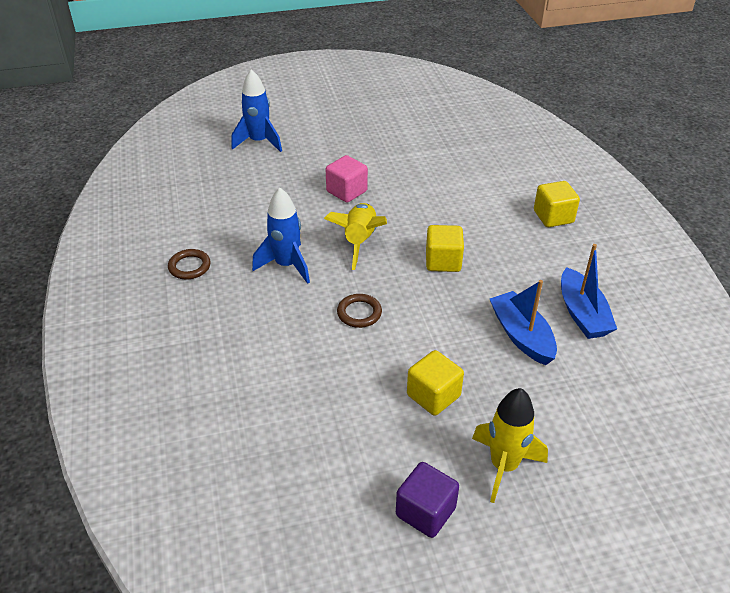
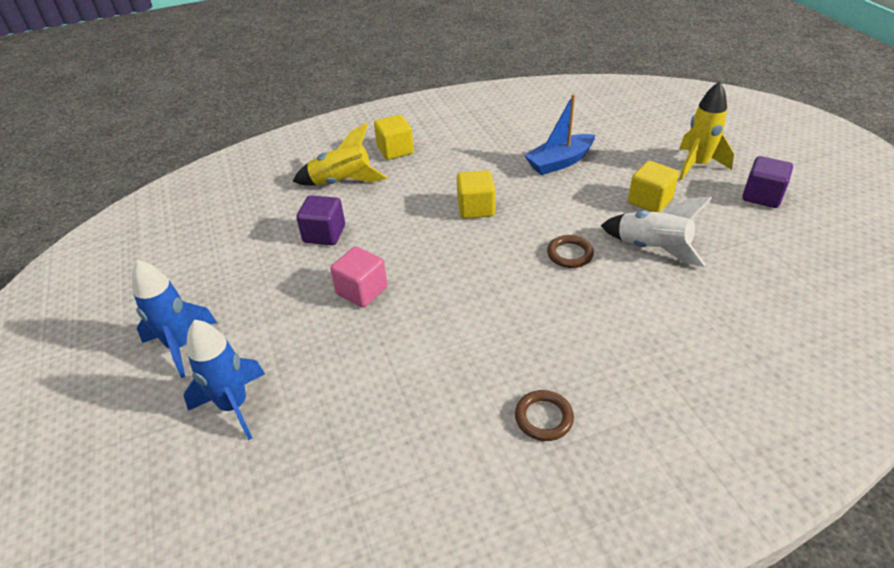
camera: 95 degrees left, 0 degrees up
(286, 265) = (513, 321): blue rocket -> blue rocket (181, 346)
(351, 375) = (652, 249): none -> white rocket
(360, 241) = (457, 268): yellow rocket -> yellow rocket (342, 182)
(422, 174) = (324, 234): none -> purple cube
(582, 314) = (522, 136): blue boat -> none

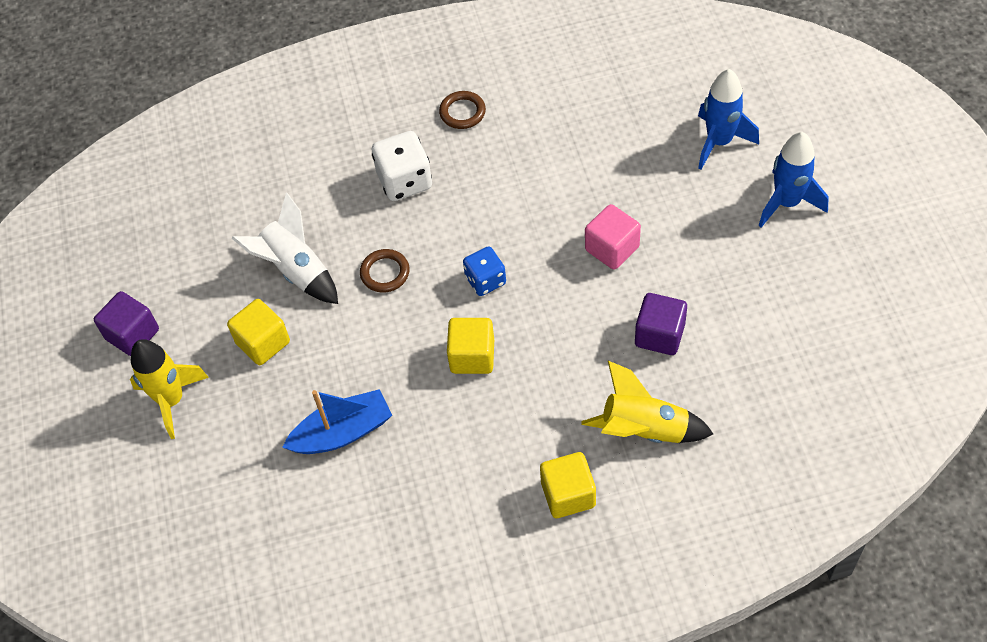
camera: 170 degrees left, 15 degrees up
(476, 257) = (485, 280): none -> blue dice
(583, 333) = (405, 181): none -> white dice

